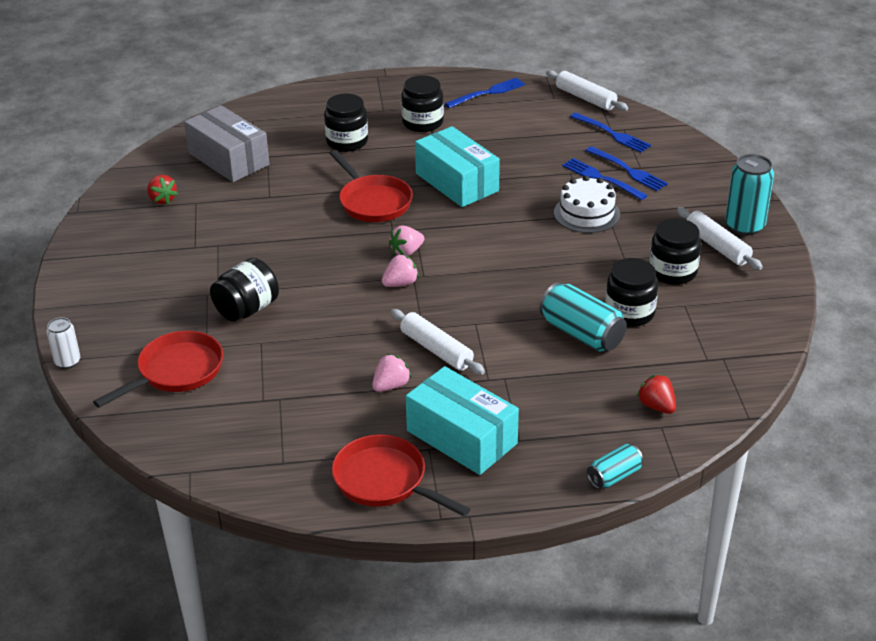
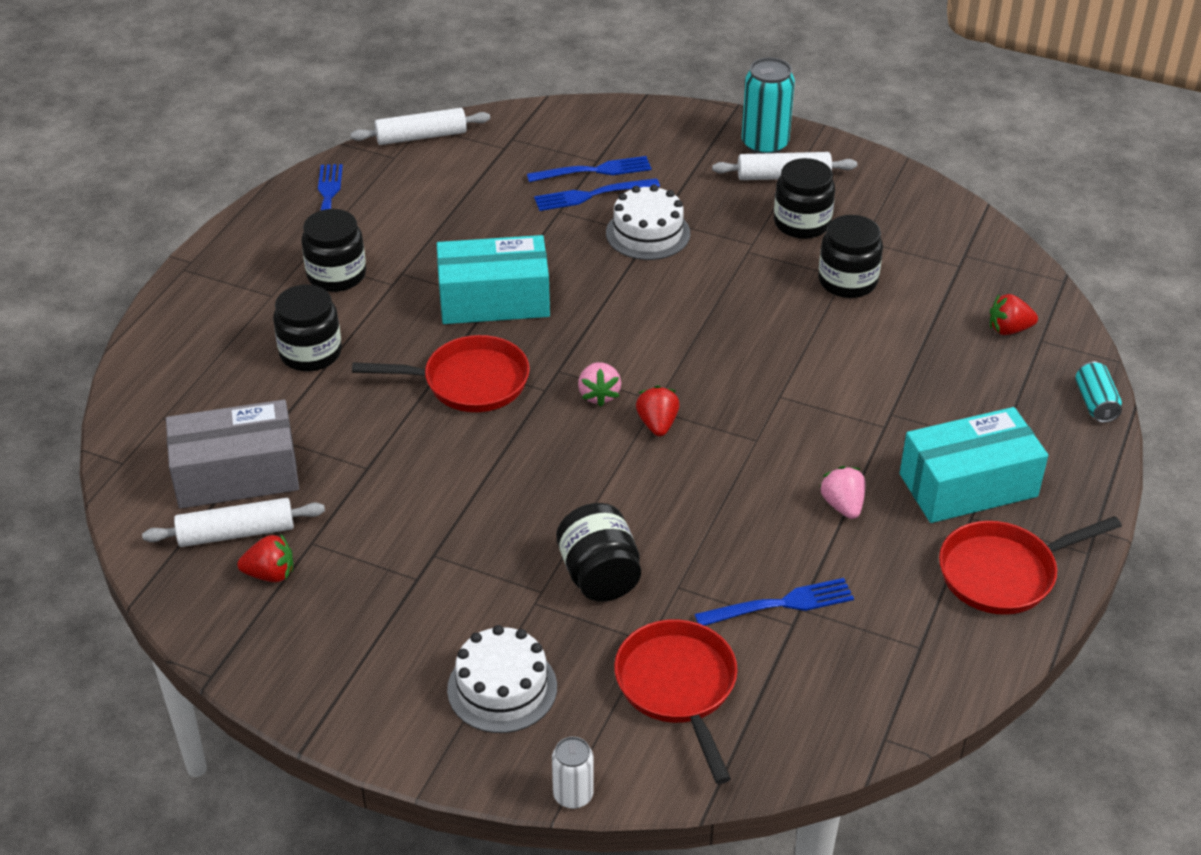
camera: 60 degrees left, 5 degrees up
(132, 307) = (502, 688): none -> white cake
(400, 283) = (657, 424): pink strawberry -> red strawberry
(436, 350) = (804, 444): white rolling pin -> white rolling pin (236, 533)
(582, 333) = (857, 328): turquoise can -> none
(612, 134) = (513, 150): blue fork -> blue fork (780, 604)

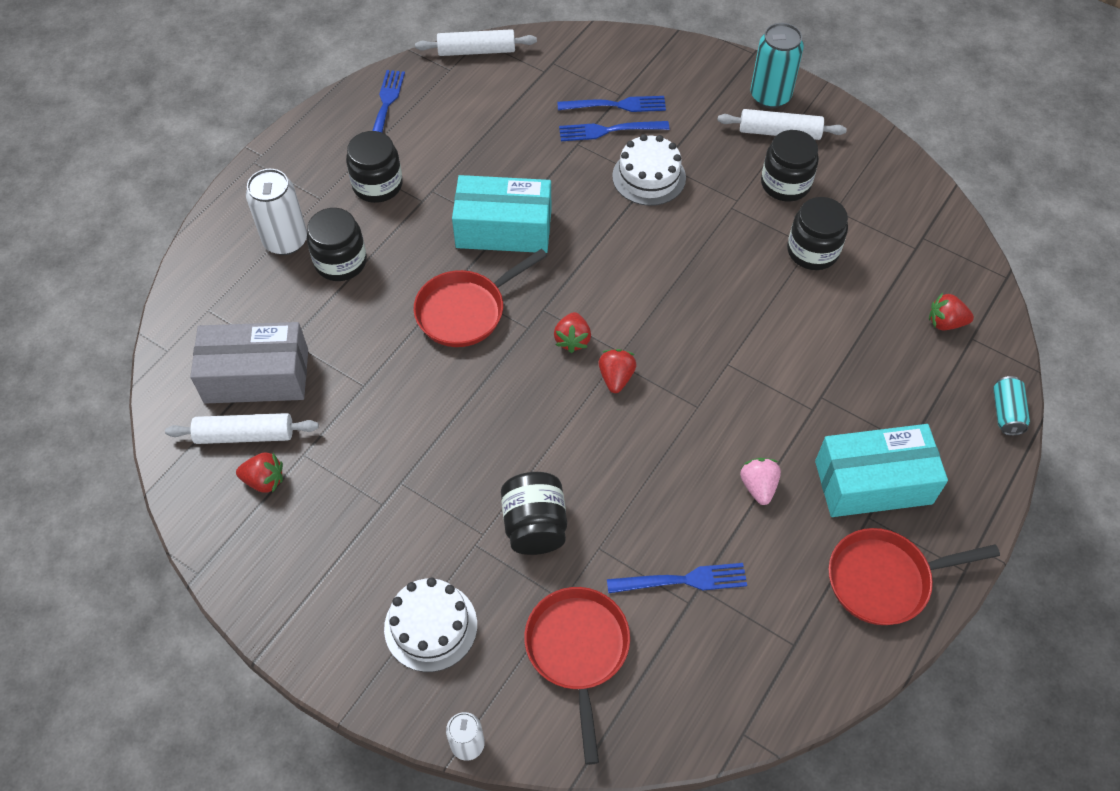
camera: 10 degrees right, 15 degrees up
(240, 340) = (285, 240): none -> white can
(469, 382) = (465, 311): red pan -> red pan turned 135 degrees clockwise
(599, 395) = (572, 340): pink strawberry -> red strawberry

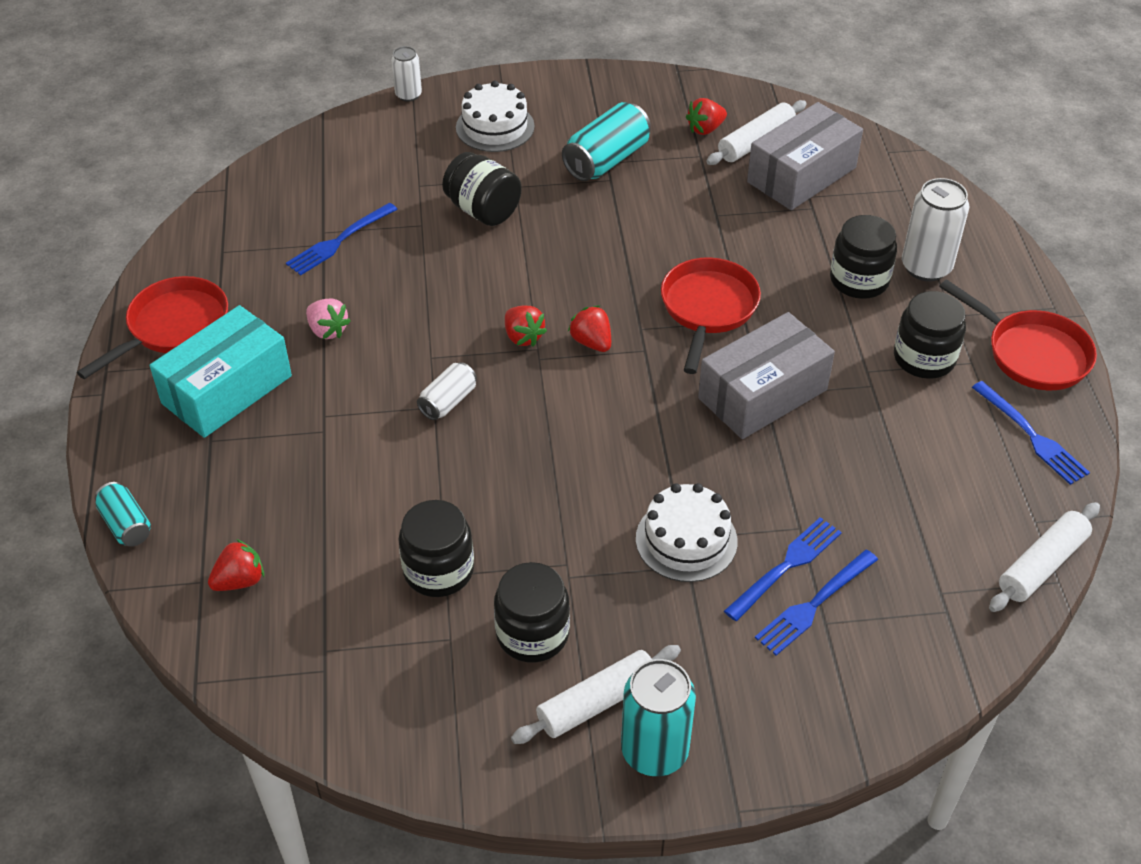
camera: 140 degrees right, 10 degrees down
(381, 507) = (606, 160): none -> turquoise can
(504, 228) = (763, 394): turquoise box -> grey box
(578, 651) = (380, 167): red pan -> red pan (1032, 353)
(714, 361) = (448, 401): none -> white can

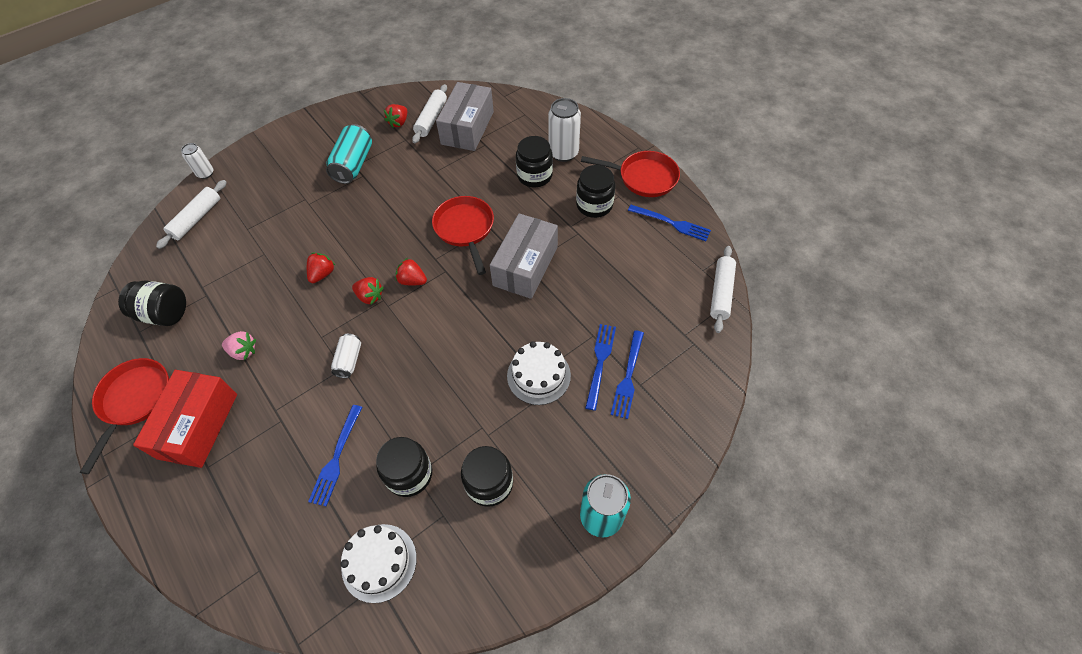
camera: 30 degrees left, 10 degrees up
(126, 525) = (181, 559): turquoise can -> none
(227, 390) = (198, 426): turquoise box -> red box
(240, 580) = (285, 554): red strawberry -> red strawberry (322, 274)
(339, 241) = (216, 288): blue fork -> blue fork (336, 458)
(483, 210) = (297, 227): black jar -> black jar (164, 314)
(495, 127) = (273, 172): white cake -> white cake (379, 562)
(597, 702) = (552, 505): white rolling pin -> white rolling pin (196, 219)

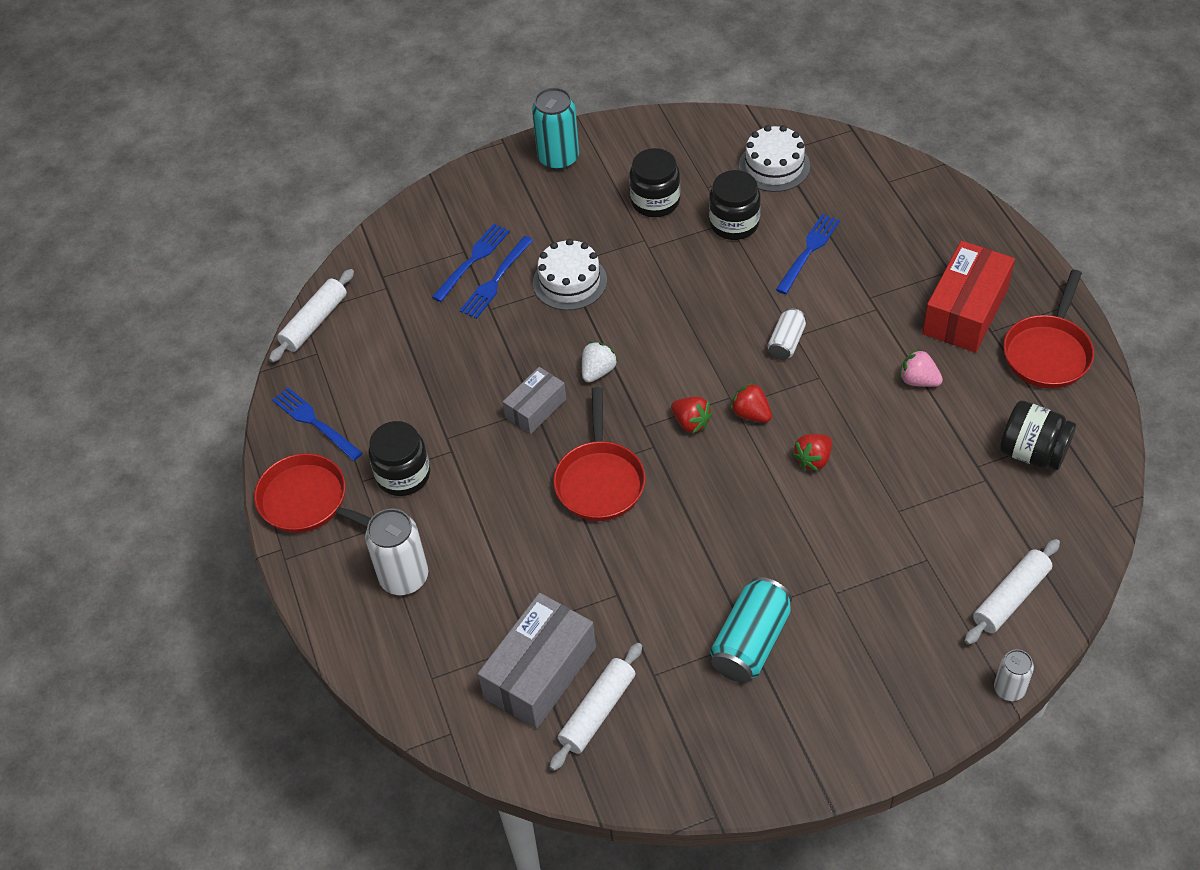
camera: 160 degrees left, 5 degrees down
(399, 122) = (658, 718): red strawberry -> none
(490, 303) = (598, 371): none -> white strawberry
(525, 266) = (535, 408): grey box -> grey box, size x0.58
(534, 175) = (466, 546): black jar -> none

